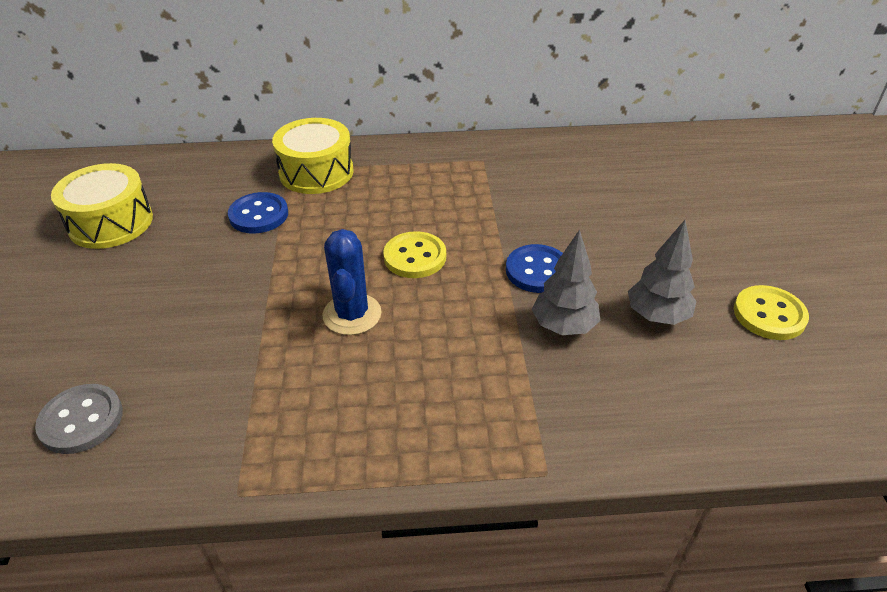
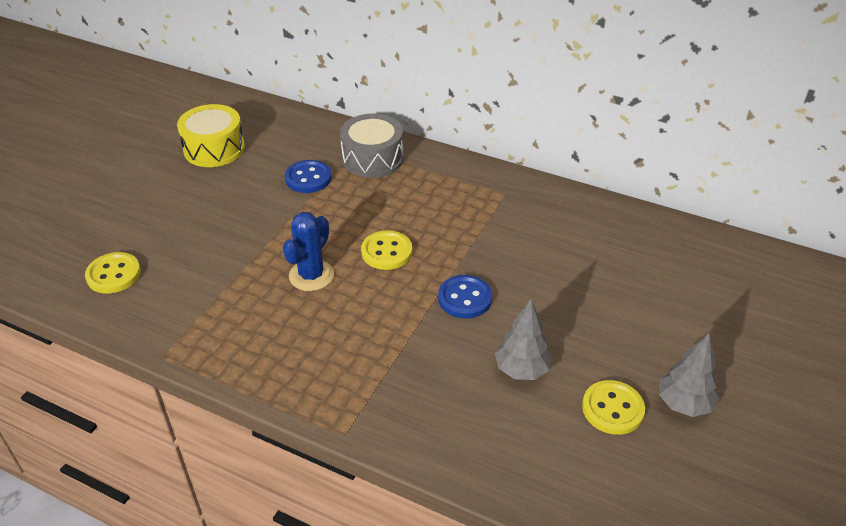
camera: 30 degrees right, 0 degrees up
(81, 420) = (113, 274): grey button -> yellow button
(316, 172) = (372, 159): yellow drum -> grey drum
(564, 326) = (445, 346): grey tree -> grey tree (684, 404)

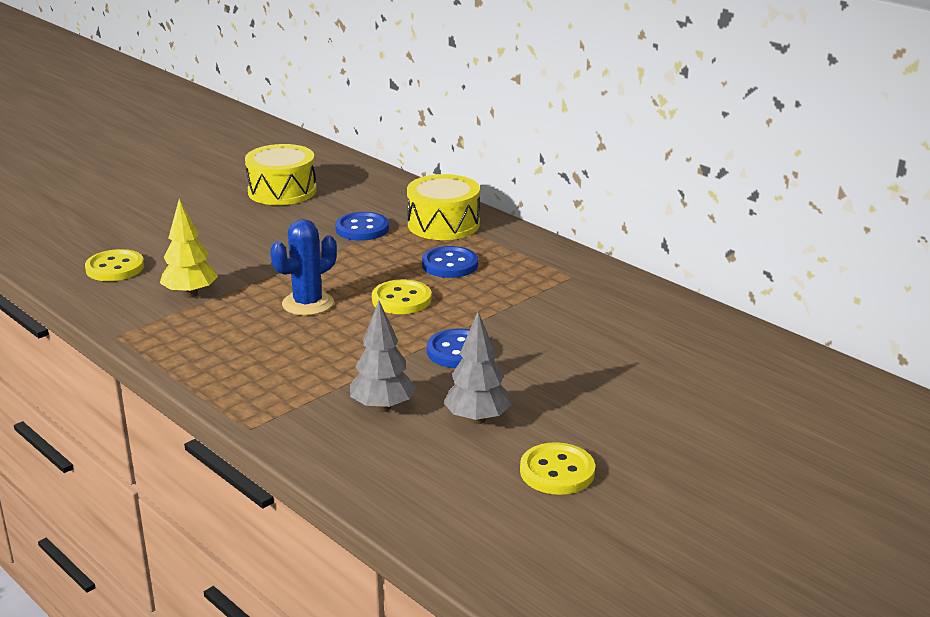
camera: 20 degrees right, 15 degrees down
(202, 290) = (190, 294): none -> yellow tree
(372, 159) = (443, 224): grey drum -> yellow drum
(403, 203) = (450, 264): none -> blue button
(684, 404) = (646, 486): grey tree -> grey tree (382, 407)

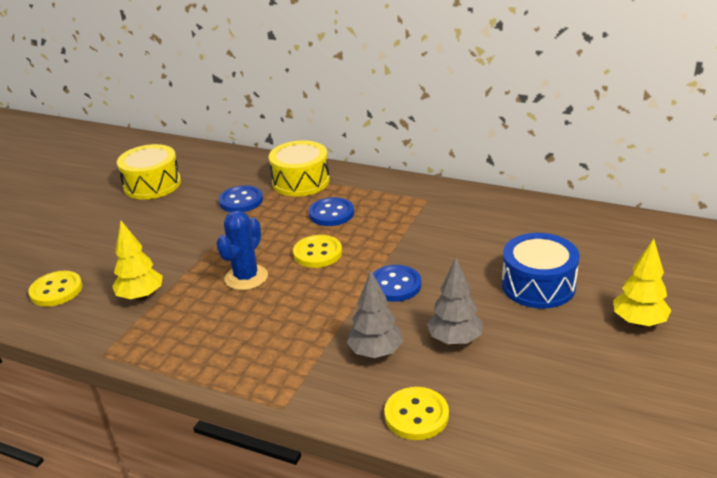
camera: 20 degrees left, 5 degrees up
(557, 471) = (548, 366): yellow button -> yellow button (416, 415)
(621, 394) = (538, 285): none -> blue drum
(705, 460) = (638, 322): none -> yellow tree

